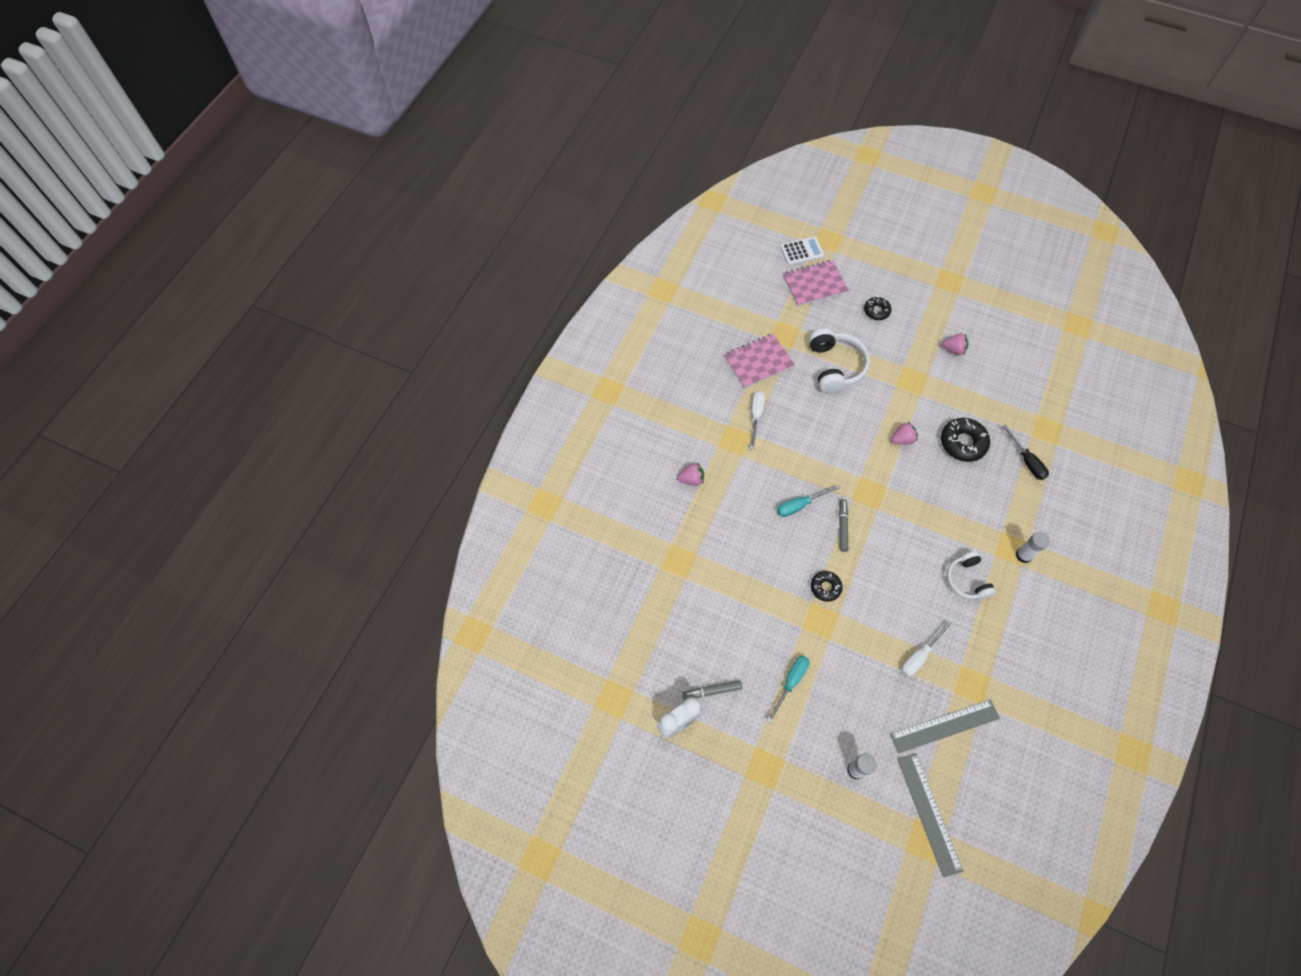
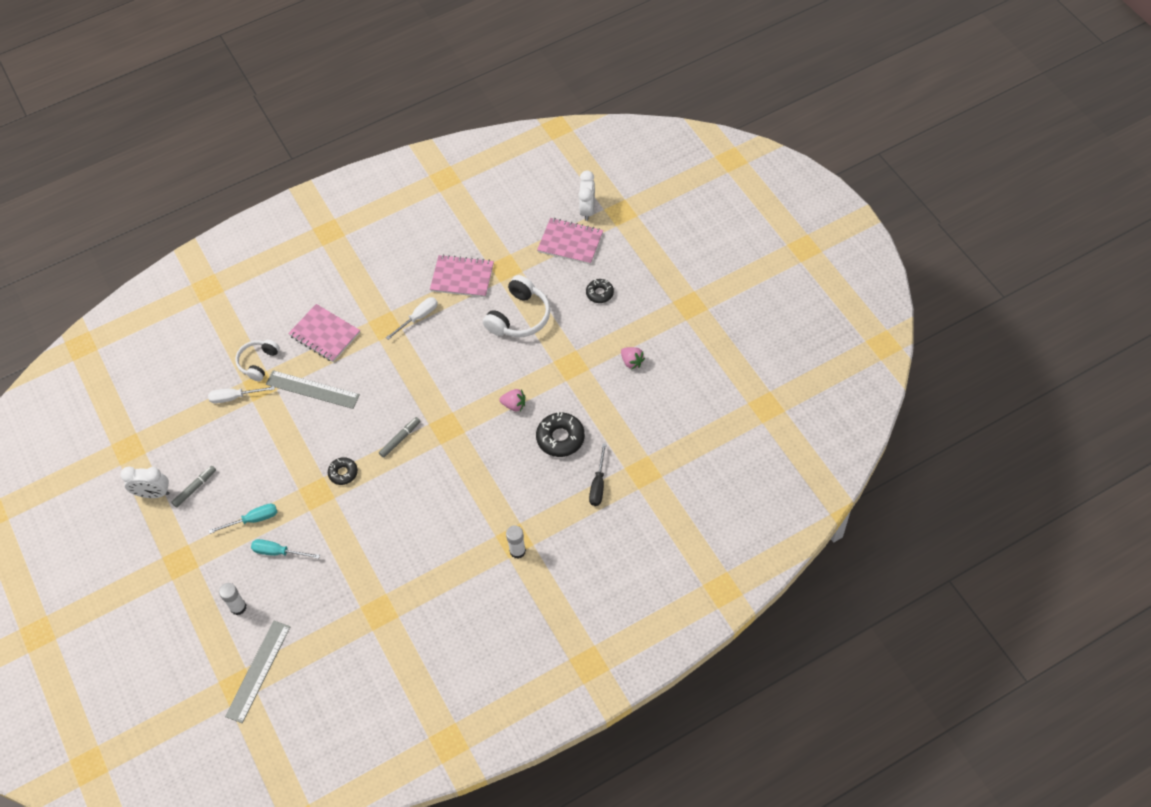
camera: 40 degrees right, 5 degrees down
(691, 479) = (324, 334): pink strawberry -> pink notebook
(712, 691) = (195, 488): grey marker -> grey marker turned 105 degrees clockwise
(799, 505) = (384, 403): turquoise screwdriver -> turquoise screwdriver (278, 552)
(802, 251) = (587, 210): white calculator -> white clock
(919, 656) = (361, 566): white screwdriver -> white screwdriver (234, 397)
(944, 726) = (329, 624): grey ruler -> grey ruler (312, 389)
(967, 580) = (453, 539): white headphones -> white headphones (258, 362)

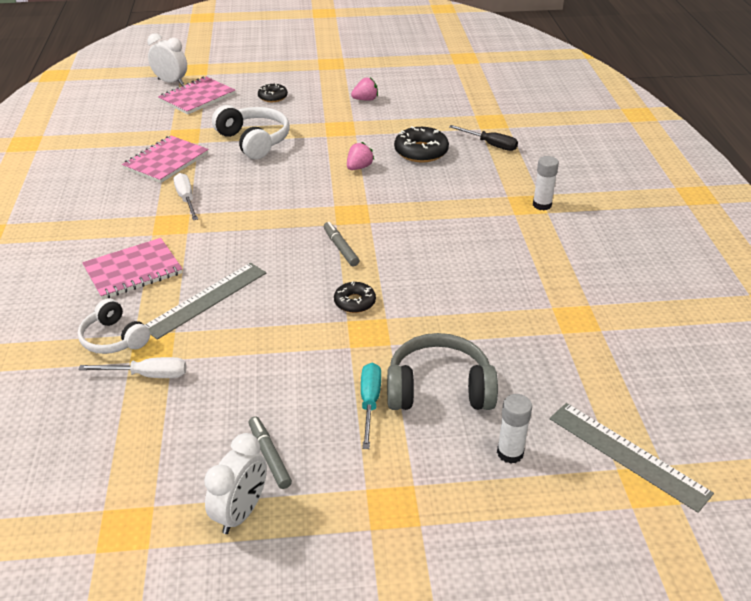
camera: 70 degrees left, 20 degrees down
(234, 397) = (148, 375): white screwdriver -> white screwdriver turned 105 degrees counterclockwise
(278, 552) = (439, 389): turquoise screwdriver -> grey headphones

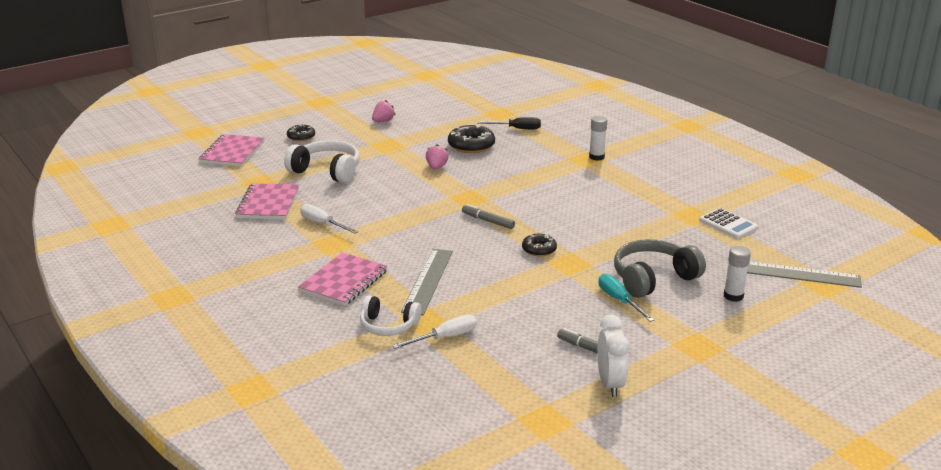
camera: 30 degrees left, 10 degrees down
(171, 82) = (190, 146): white clock -> none
(609, 347) = (728, 224): none -> white calculator

